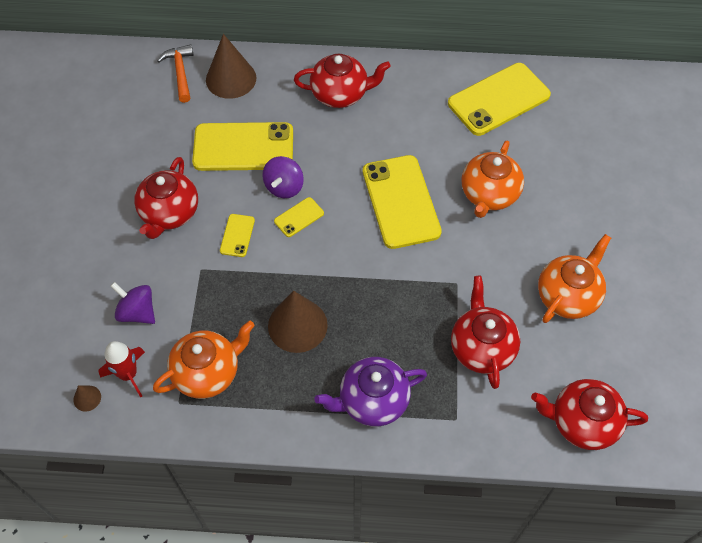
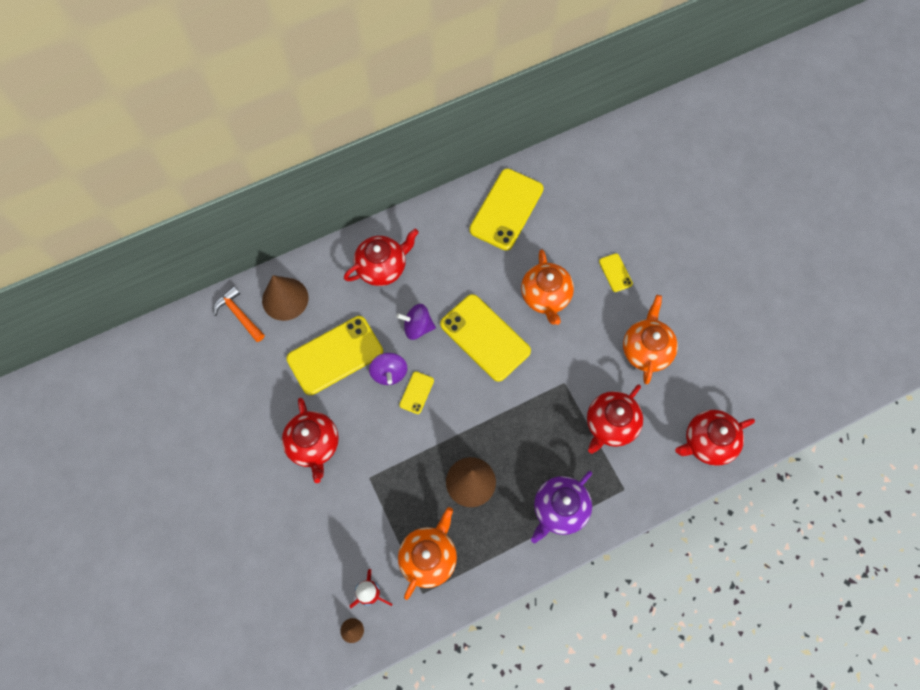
camera: 30 degrees left, 10 degrees up
(137, 312) = (344, 540): purple spinning top -> purple spinning top (417, 327)
(237, 235) = (379, 434): yellow phone -> yellow phone (615, 272)
(481, 348) = (610, 424): red teapot -> red teapot turned 105 degrees counterclockwise

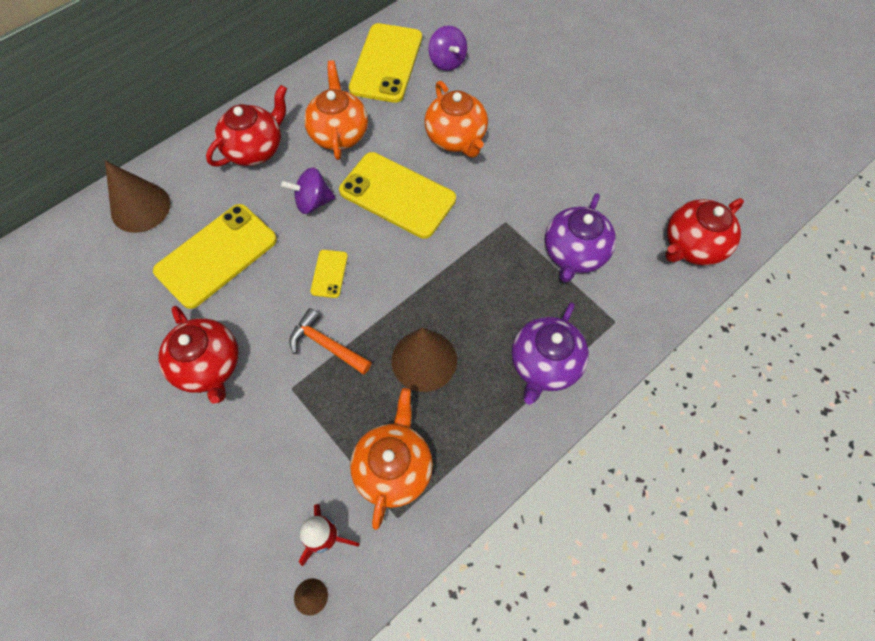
camera: 15 degrees left, 5 degrees down
(239, 315) = (83, 238): orange hammer -> orange hammer (326, 345)
(389, 373) = (289, 260): purple spinning top -> purple spinning top (447, 62)
(610, 424) = (574, 254): red teapot -> purple teapot
(615, 272) = (527, 98): yellow phone -> none
(646, 350) = (588, 167): orange teapot -> orange teapot (339, 134)

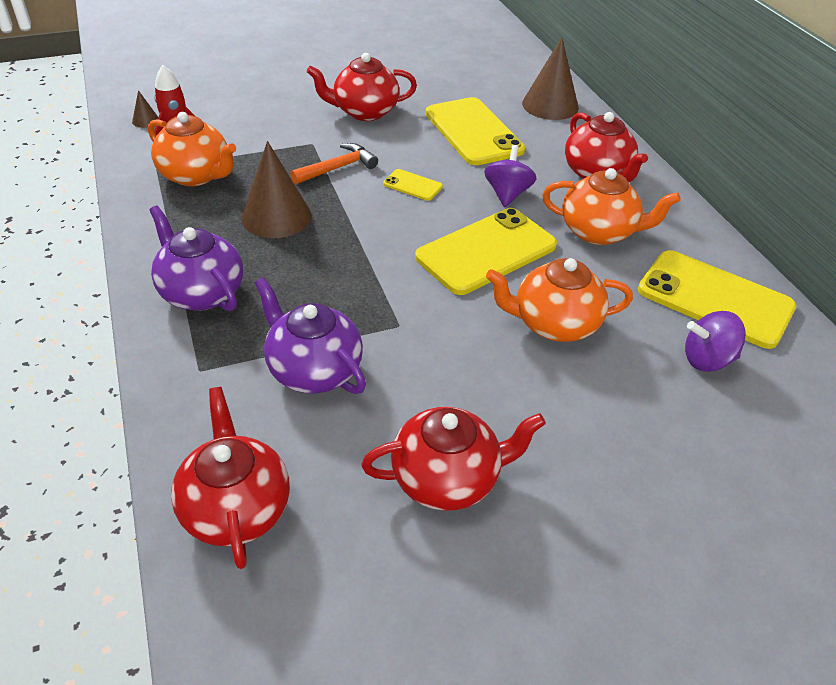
camera: 110 degrees right, 20 degrees down
(609, 157) = (447, 479): none -> red teapot

